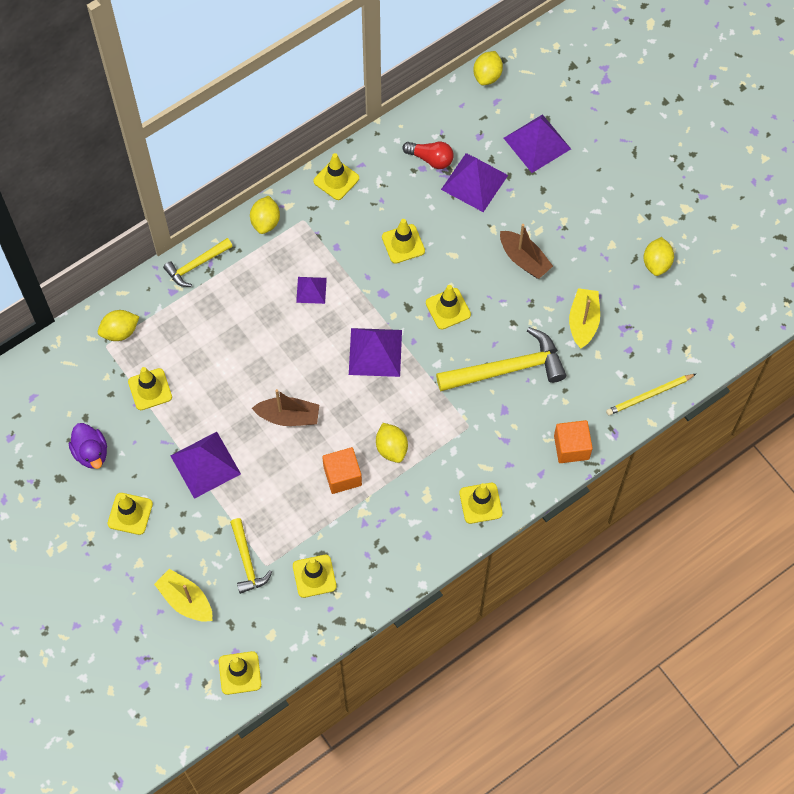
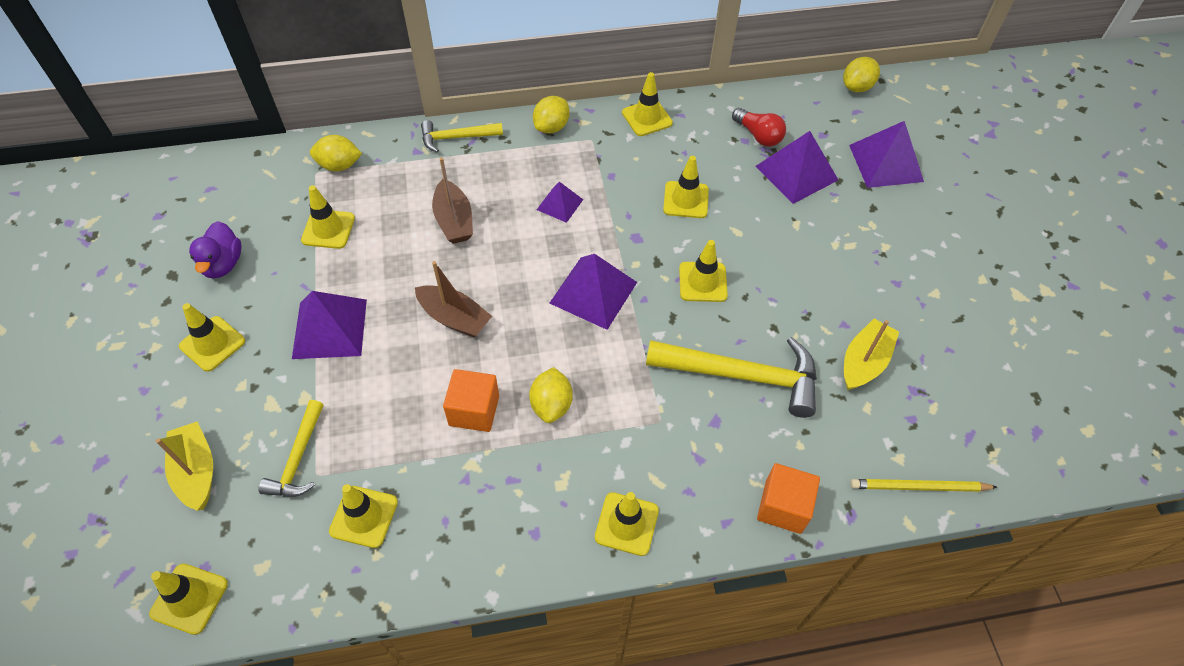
camera: 25 degrees right, 10 degrees down
(524, 259) = (819, 267): brown boat -> brown boat (454, 220)
(656, 263) = (986, 334): yellow lemon -> none

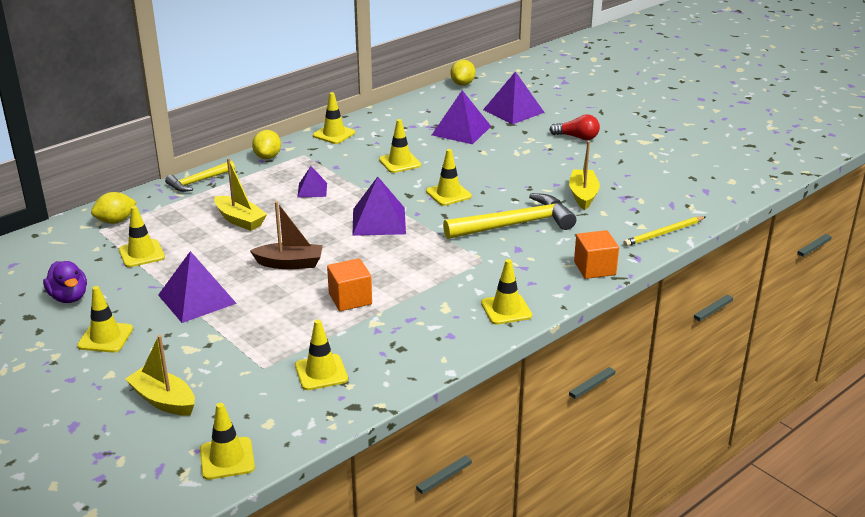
camera: 30 degrees left, 25 degrees down
(298, 458) = (240, 365): yellow hammer -> none
(454, 220) = (240, 220): brown boat -> yellow boat
(551, 405) = (402, 278): yellow lemon -> none
(758, 136) = (419, 121): red light bulb -> red light bulb (577, 137)

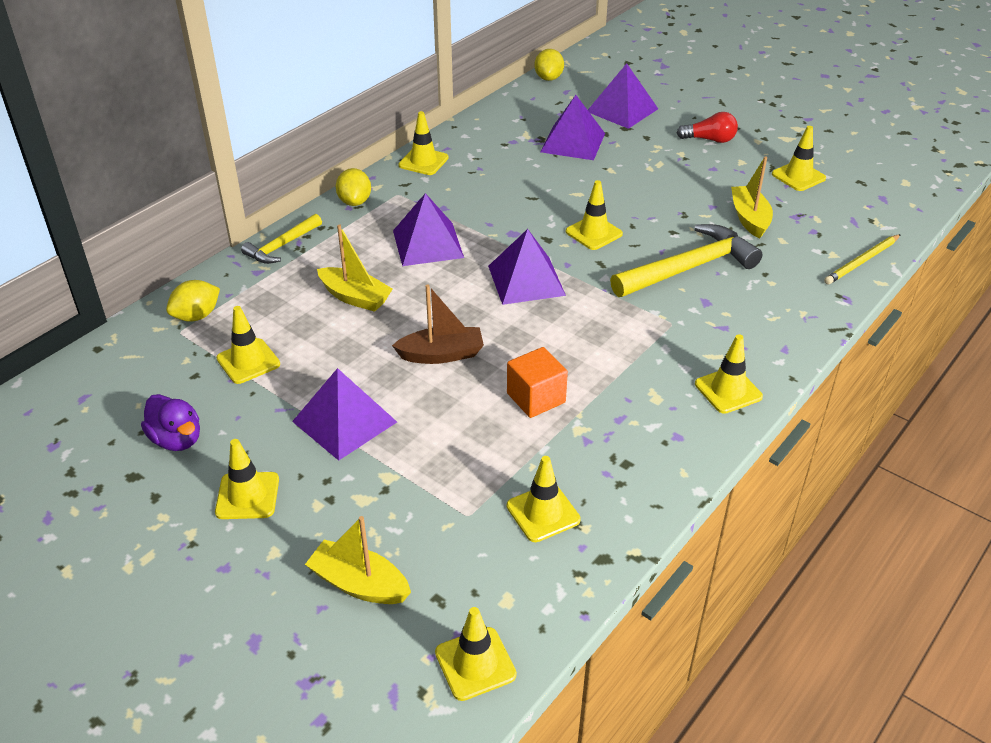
camera: 10 degrees left, 10 degrees up
(312, 190) = (428, 243): purple pyramid -> purple pyramid, size x1.76
(400, 162) = (518, 194): yellow traffic cone -> yellow traffic cone (798, 176)
(594, 268) = (805, 319): orange cube -> none

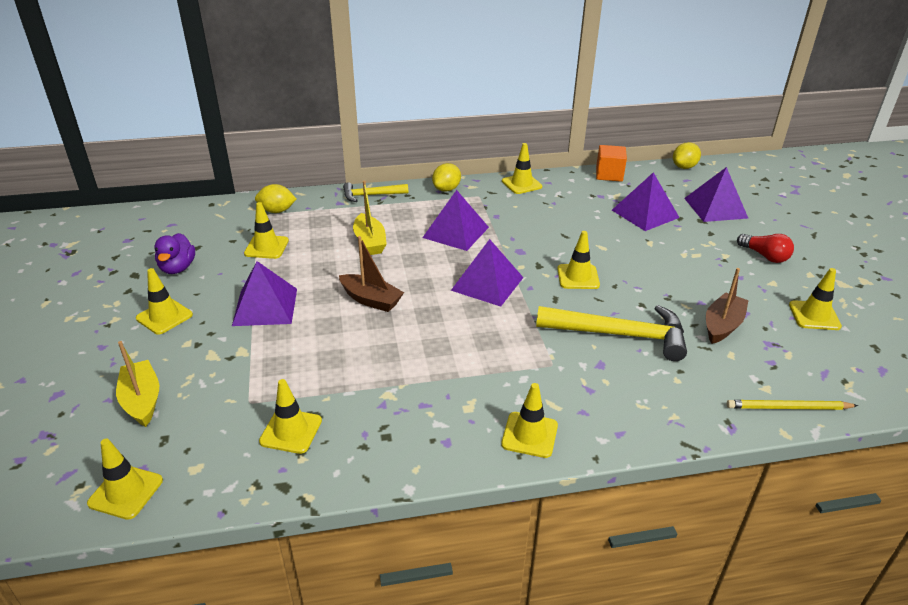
camera: 40 degrees right, 5 degrees down
(536, 398) = (389, 358): orange cube -> orange cube (609, 175)
(749, 219) = (722, 325): yellow boat -> brown boat

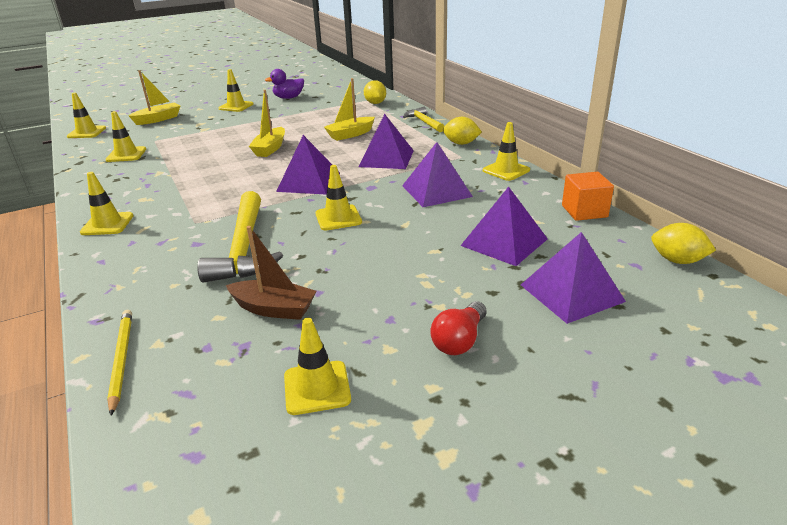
camera: 75 degrees right, 5 degrees down
(265, 307) = (253, 124): purple pyramid -> purple pyramid (436, 191)
(266, 247) = (325, 110): yellow traffic cone -> none
(371, 300) = (270, 148): brown boat -> yellow boat

